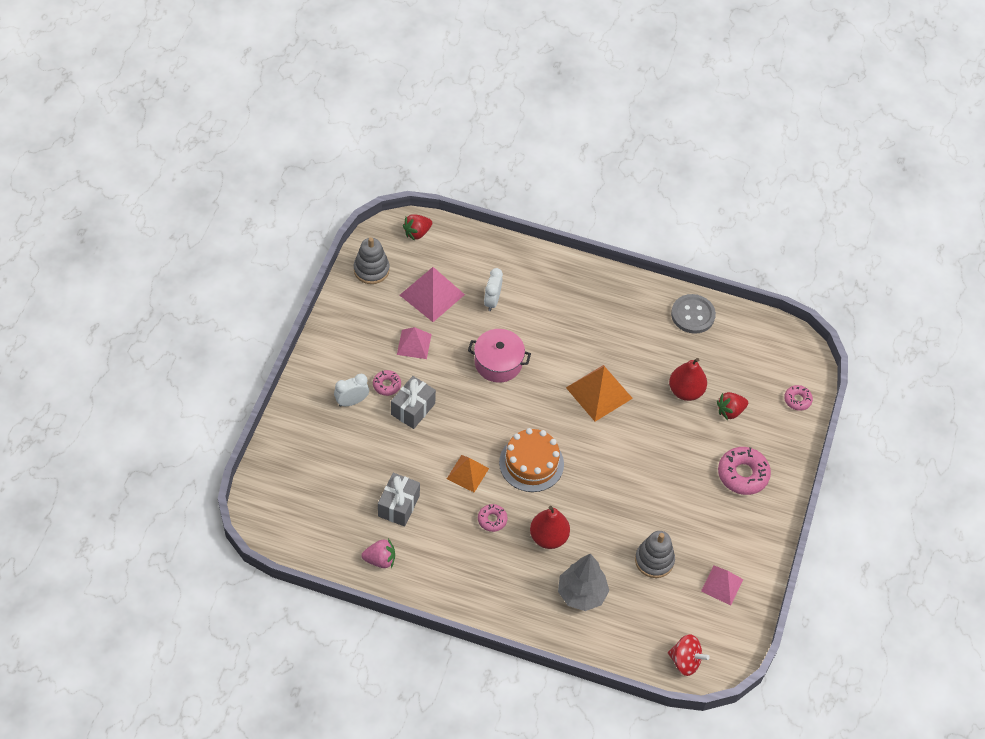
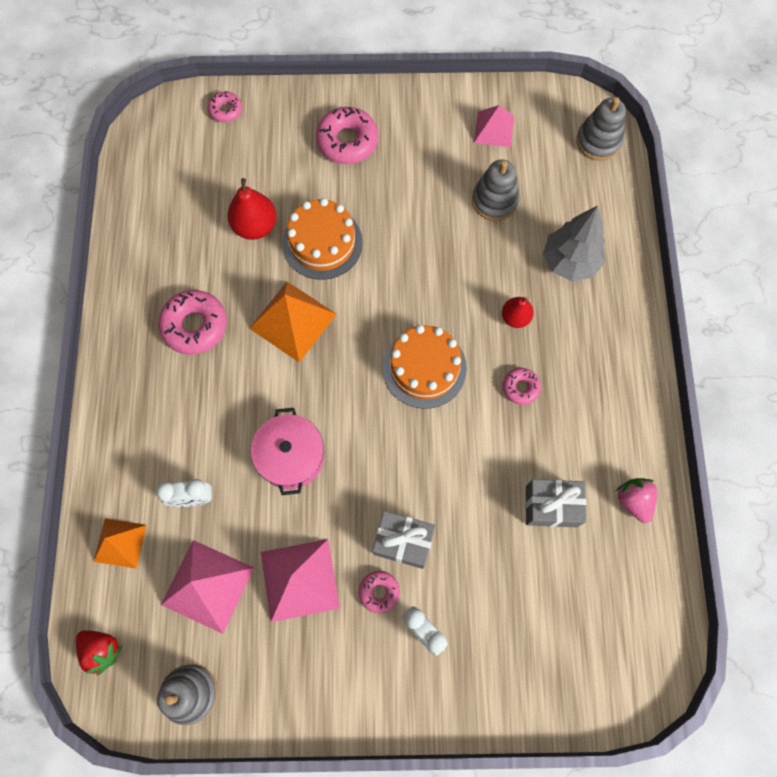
camera: 105 degrees left, 15 degrees up
(414, 344) = (299, 580): pink pyramid -> pink pyramid, size x1.57
(467, 473) = (470, 438): orange pyramid -> orange pyramid (120, 543)
(548, 537) = (515, 317): red pear -> red pear, size x0.63
(617, 333) = (195, 325): none -> pink donut
(656, 430) = (322, 243): none -> orange cake
(685, 661) = (598, 141): red spinning top -> grey stacking toy
(693, 315) = (138, 247): grey button -> none
(730, 411) = (266, 173): red strawberry -> none

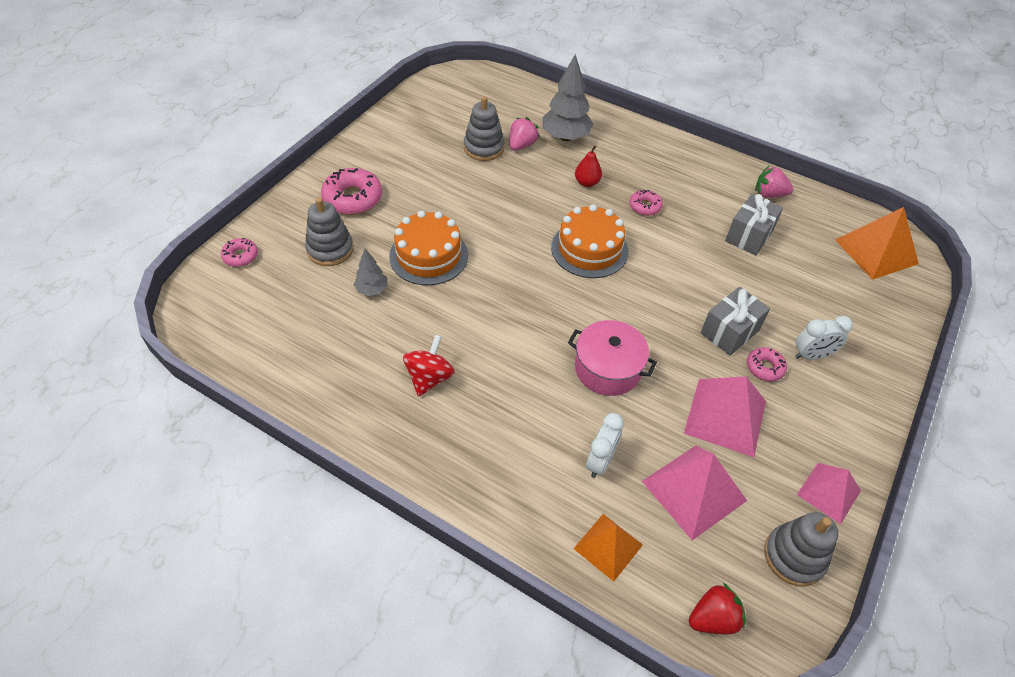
camera: 60 degrees left, 20 degrees down
(195, 325) = (429, 378): pink donut -> red spinning top
(255, 226) = (372, 290): red pear -> grey tree
(293, 321) = (483, 308): orange pyramid -> orange pyramid (876, 251)
(494, 129) = (426, 121): pink pyramid -> pink pyramid (829, 492)
(525, 230) = (521, 145): none -> pink strawberry
(598, 141) = (486, 82): grey stacking toy -> grey stacking toy (330, 249)

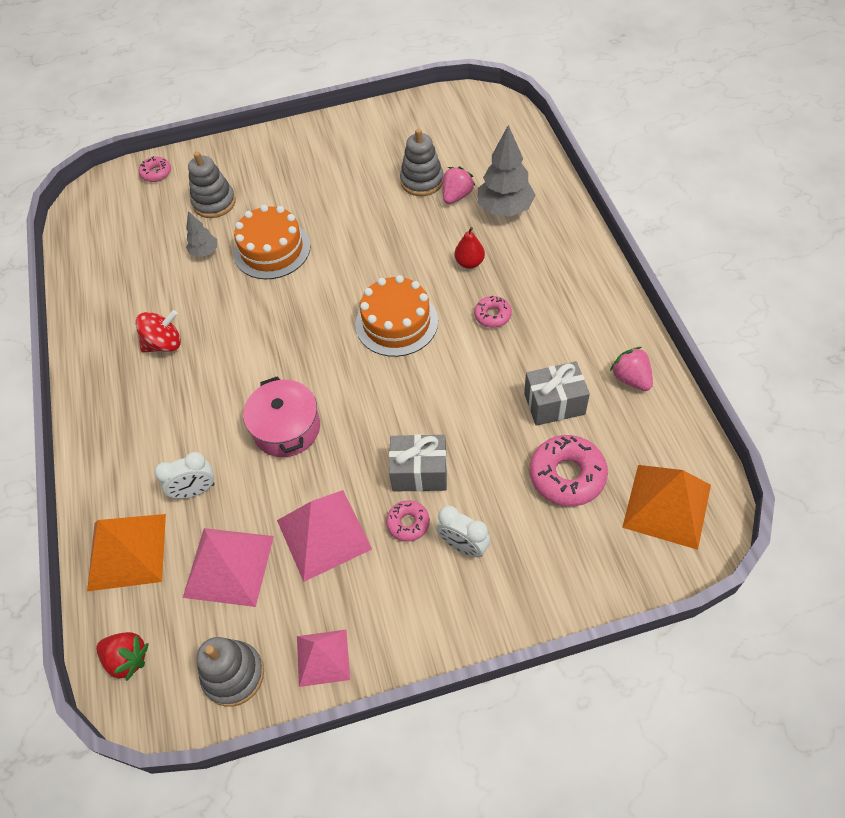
camera: 50 degrees right, 5 degrees up
(353, 198) = (275, 170): pink donut -> pink donut (567, 475)
(521, 145) = (456, 196): pink strawberry -> pink strawberry turned 45 degrees counterclockwise
(608, 546) = (127, 551): orange pyramid -> orange pyramid, size x1.57

